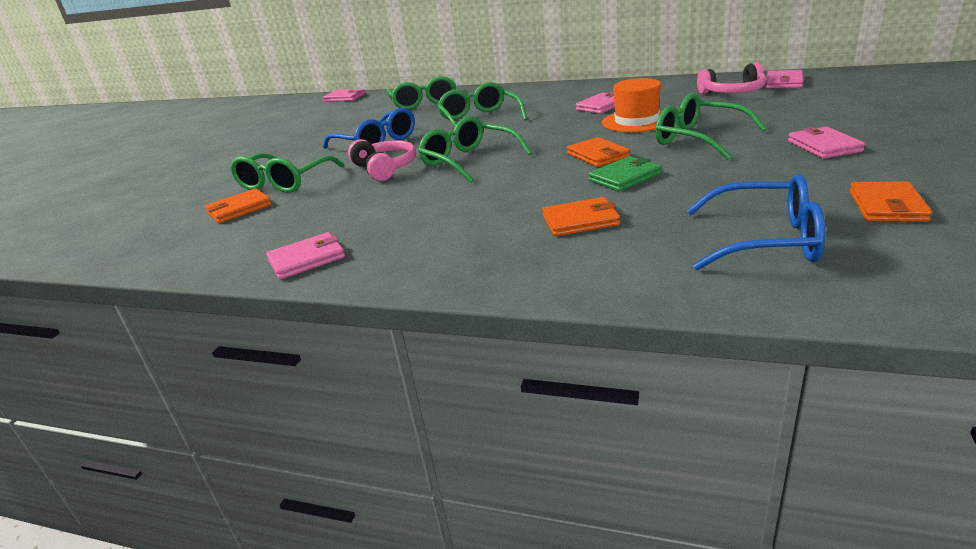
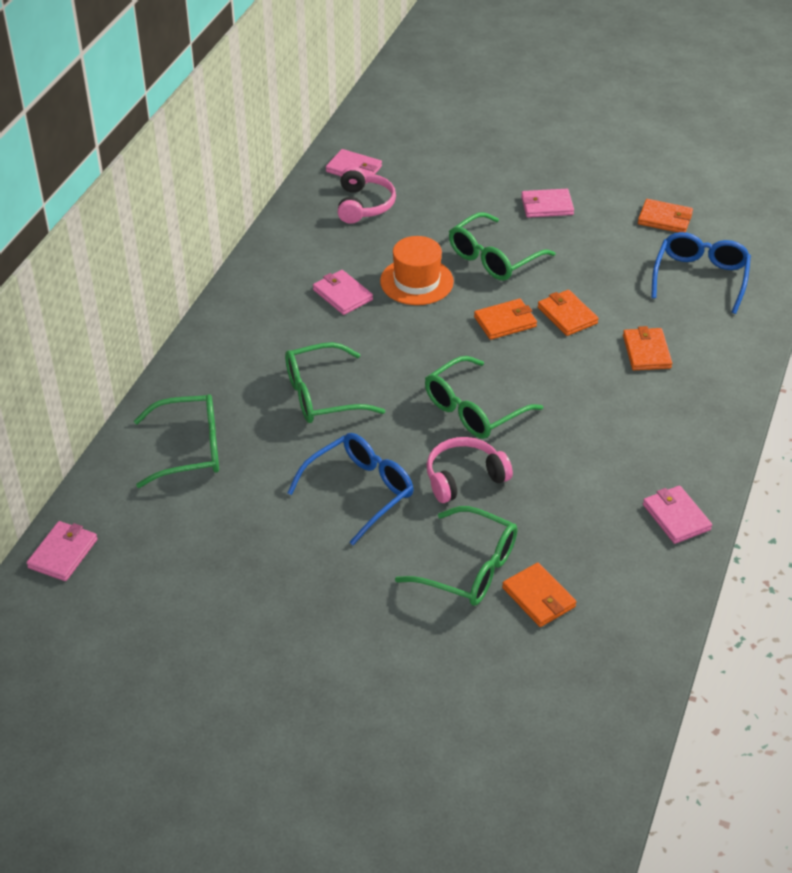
camera: 90 degrees left, 15 degrees up
(625, 177) = (567, 315): green wallet -> orange wallet

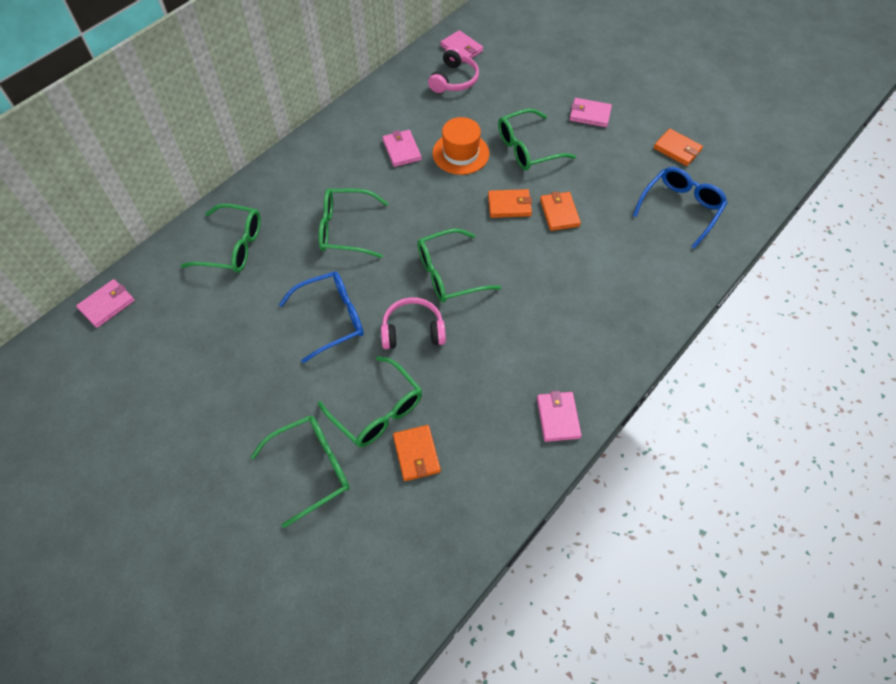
camera: 20 degrees right, 15 degrees up
(426, 647) = (312, 468): none -> green glasses
(646, 352) = (606, 262): orange wallet -> none

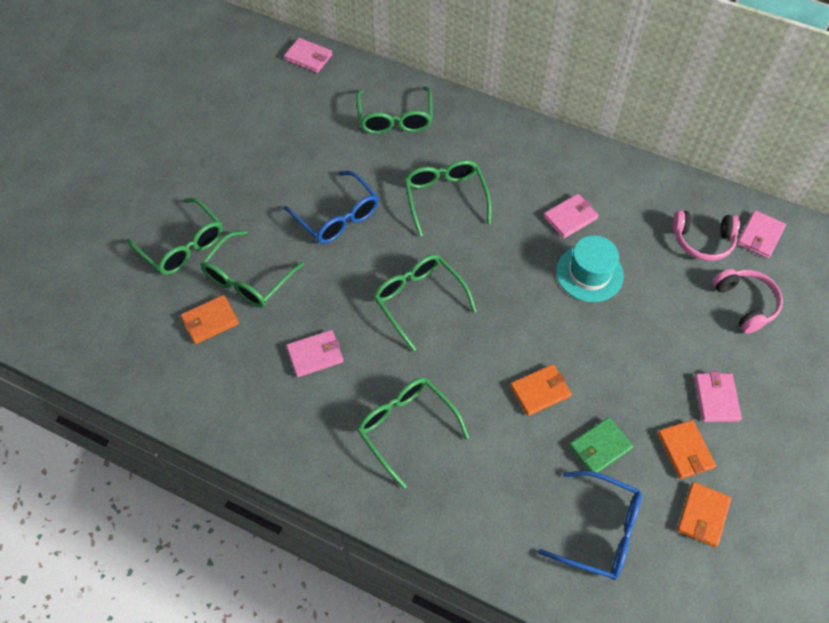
camera: 75 degrees right, 0 degrees up
(413, 330) = (341, 285): pink headphones -> pink headphones (745, 303)
(460, 153) = (589, 273): orange hat -> turquoise hat
(509, 205) = (532, 337): orange wallet -> orange wallet (685, 450)
(527, 148) = (626, 339): green glasses -> green glasses (405, 427)
(558, 417) = (272, 436): pink wallet -> pink wallet (315, 355)
(615, 190) = (600, 447): none -> green wallet

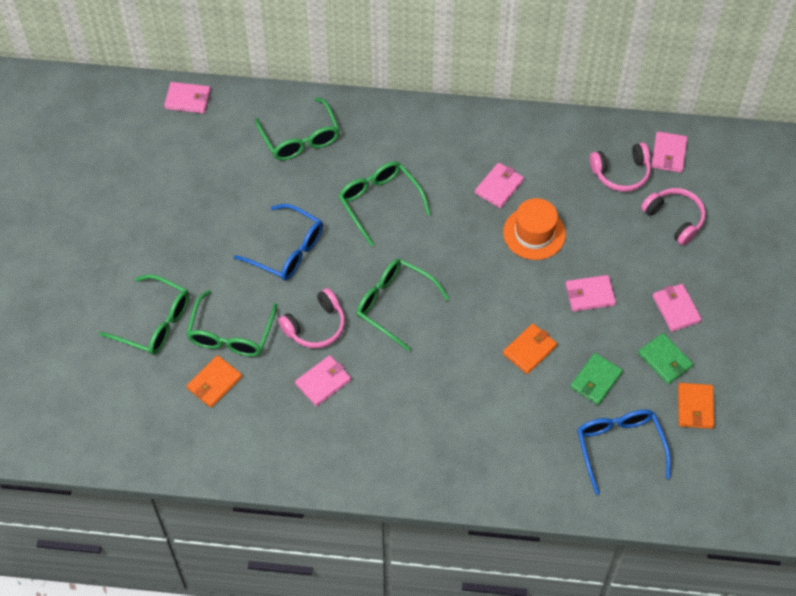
camera: 20 degrees left, 0 degrees up
(332, 297) = (315, 326): none -> pink headphones
(405, 427) = (428, 417): green glasses -> none
(589, 273) = (534, 233): turquoise hat -> orange hat
(600, 531) = (619, 447): blue glasses -> blue glasses turned 105 degrees counterclockwise
(625, 354) = (589, 295): none -> pink wallet
(685, 450) = (665, 360): orange wallet -> green wallet

